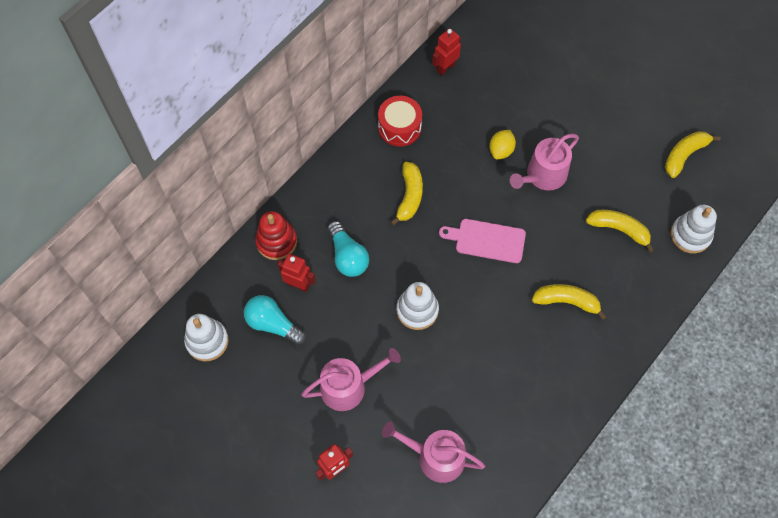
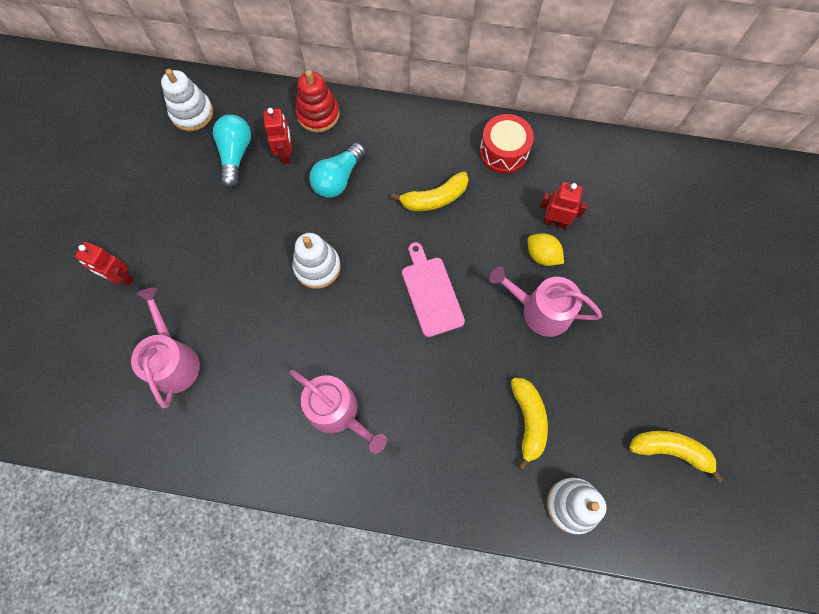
camera: 60 degrees right, 5 degrees up
(349, 386) = (207, 248): pink watering can -> pink watering can (337, 412)
(445, 67) = (600, 157): red robot -> red robot (554, 222)
(501, 150) = (542, 255): yellow lemon -> yellow lemon turned 45 degrees clockwise
(567, 301) = (409, 406): yellow banana -> none

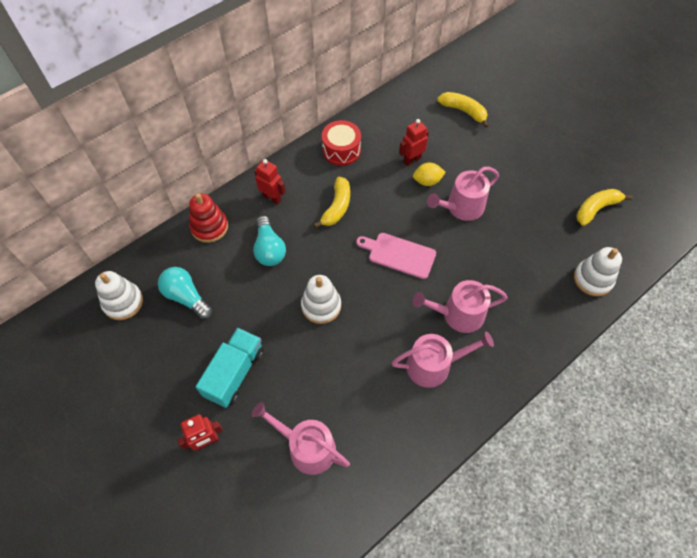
camera: 50 degrees left, 10 degrees down
(196, 249) = (234, 373): none -> turquoise truck
(286, 154) = (219, 266): red robot -> red robot (272, 198)
(411, 395) = (458, 314): none -> pink watering can
(528, 421) = (525, 264): yellow banana -> yellow banana (464, 111)

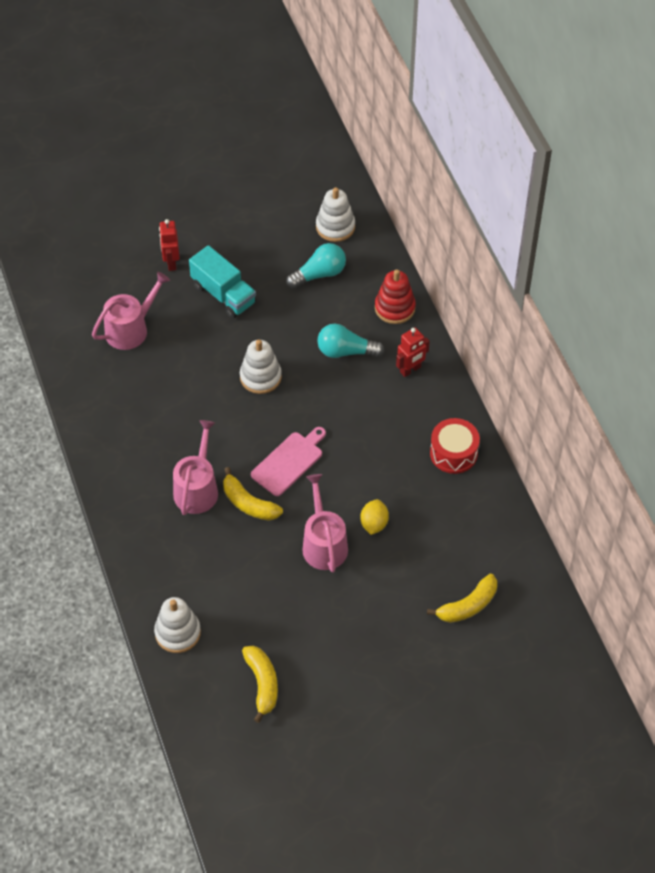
camera: 110 degrees right, 5 degrees down
(337, 207) = (374, 425): yellow banana -> yellow banana (248, 503)
(412, 160) = (411, 519): red robot -> none
(434, 365) = (155, 448): pink watering can -> none

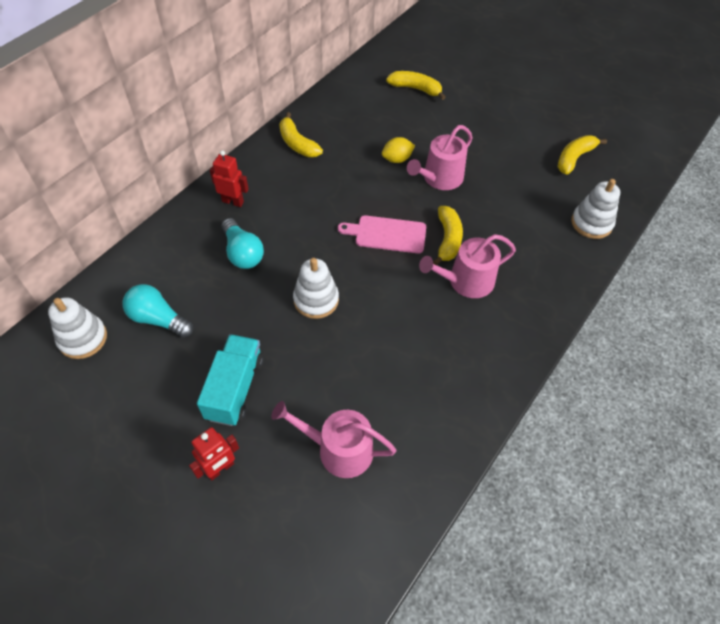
camera: 125 degrees left, 0 degrees up
(395, 308) = (168, 242): red stacking toy -> none
(453, 453) = (297, 143): red drum -> yellow banana

